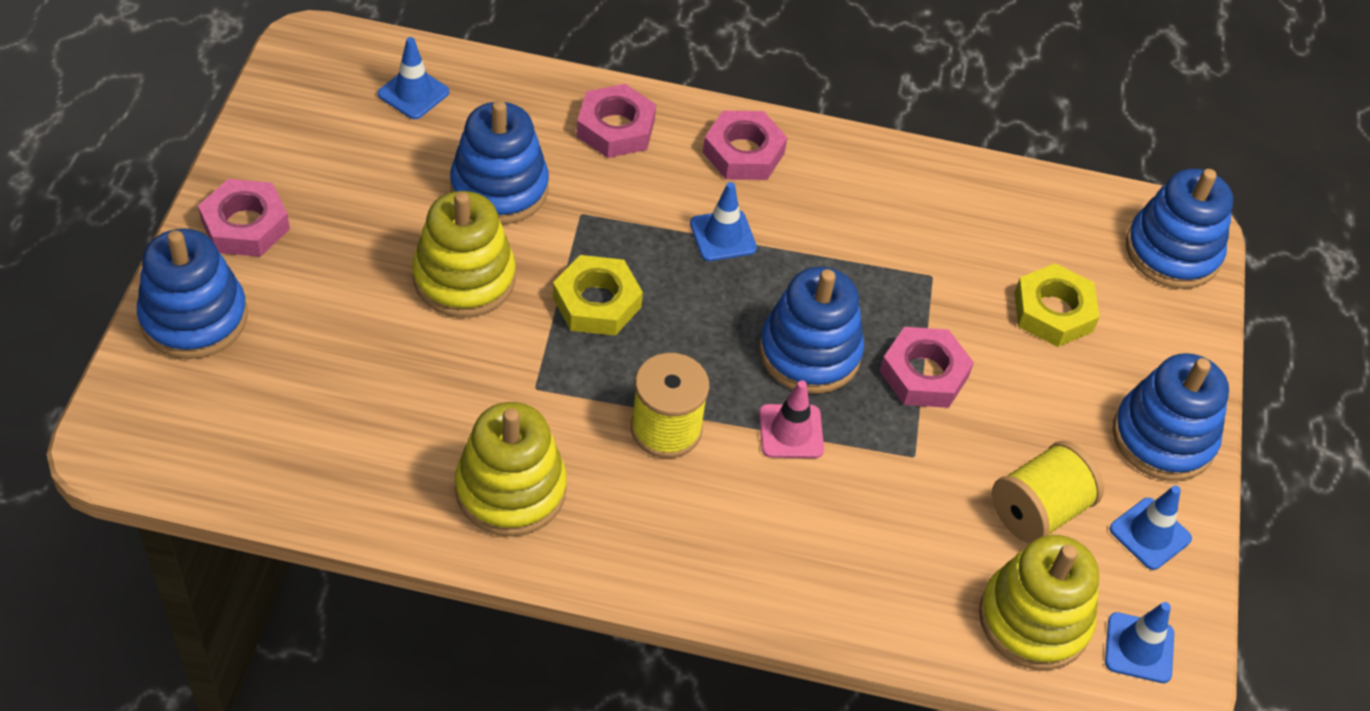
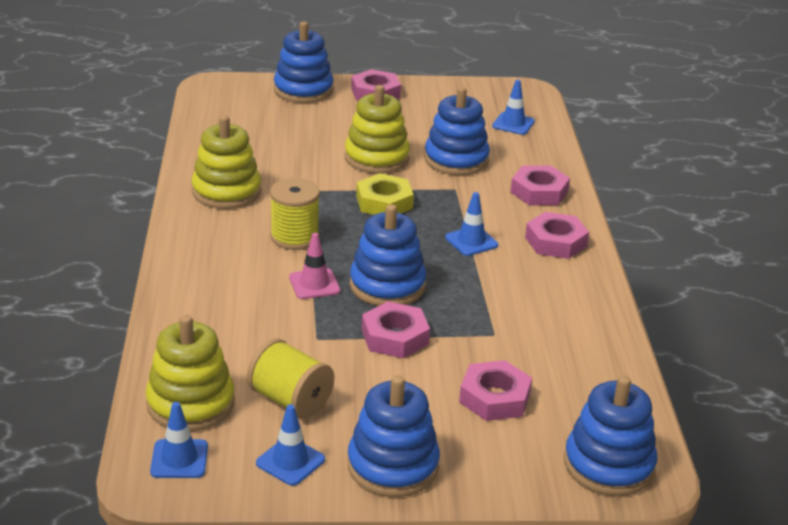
camera: 80 degrees right, 20 degrees down
(1053, 312) = (494, 398): yellow nut -> pink nut

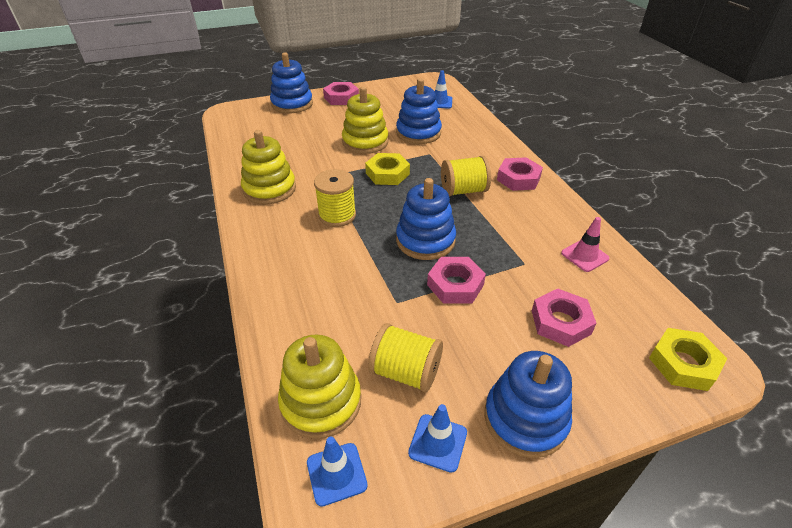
camera: 15 degrees left, 10 degrees up
(314, 284) = (371, 252): pink traffic cone -> pink traffic cone (584, 256)
(471, 241) = (463, 191): blue traffic cone -> yellow spool
(539, 192) = (484, 145): pink nut -> none
(608, 465) = (683, 363): blue stacking toy -> yellow nut

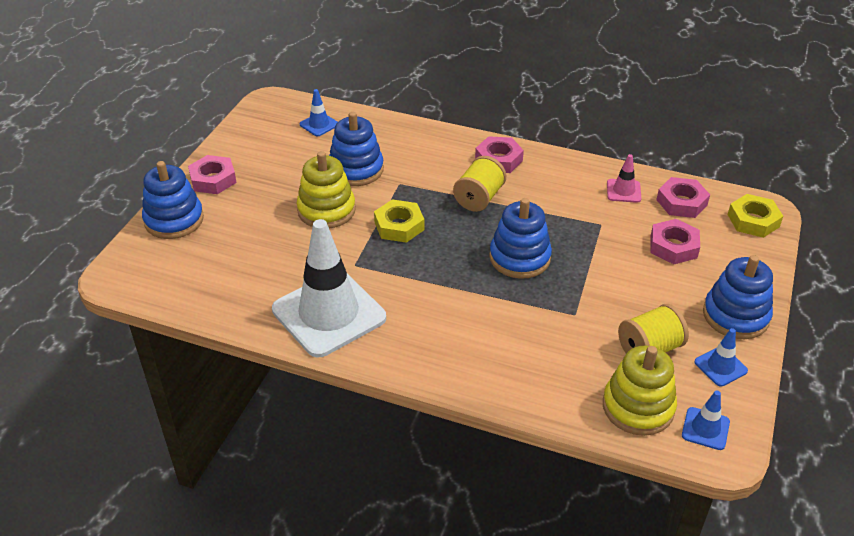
camera: 50 degrees left, 0 degrees up
(269, 189) = (329, 314): yellow stacking toy -> white traffic cone
(337, 215) = (426, 290): yellow spool -> none
(455, 285) = (588, 273): pink nut -> pink nut (681, 202)

